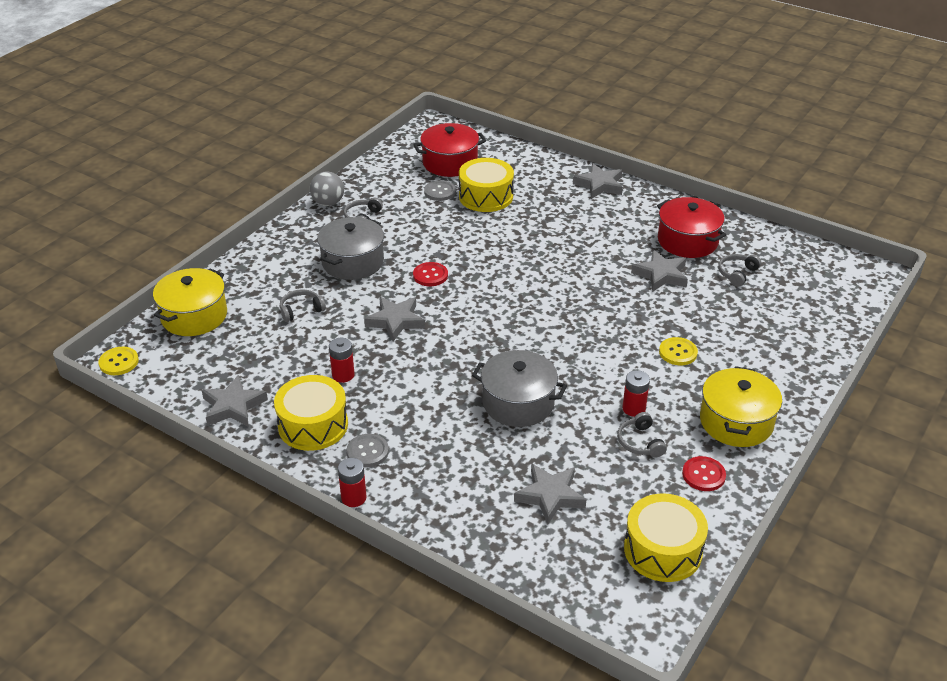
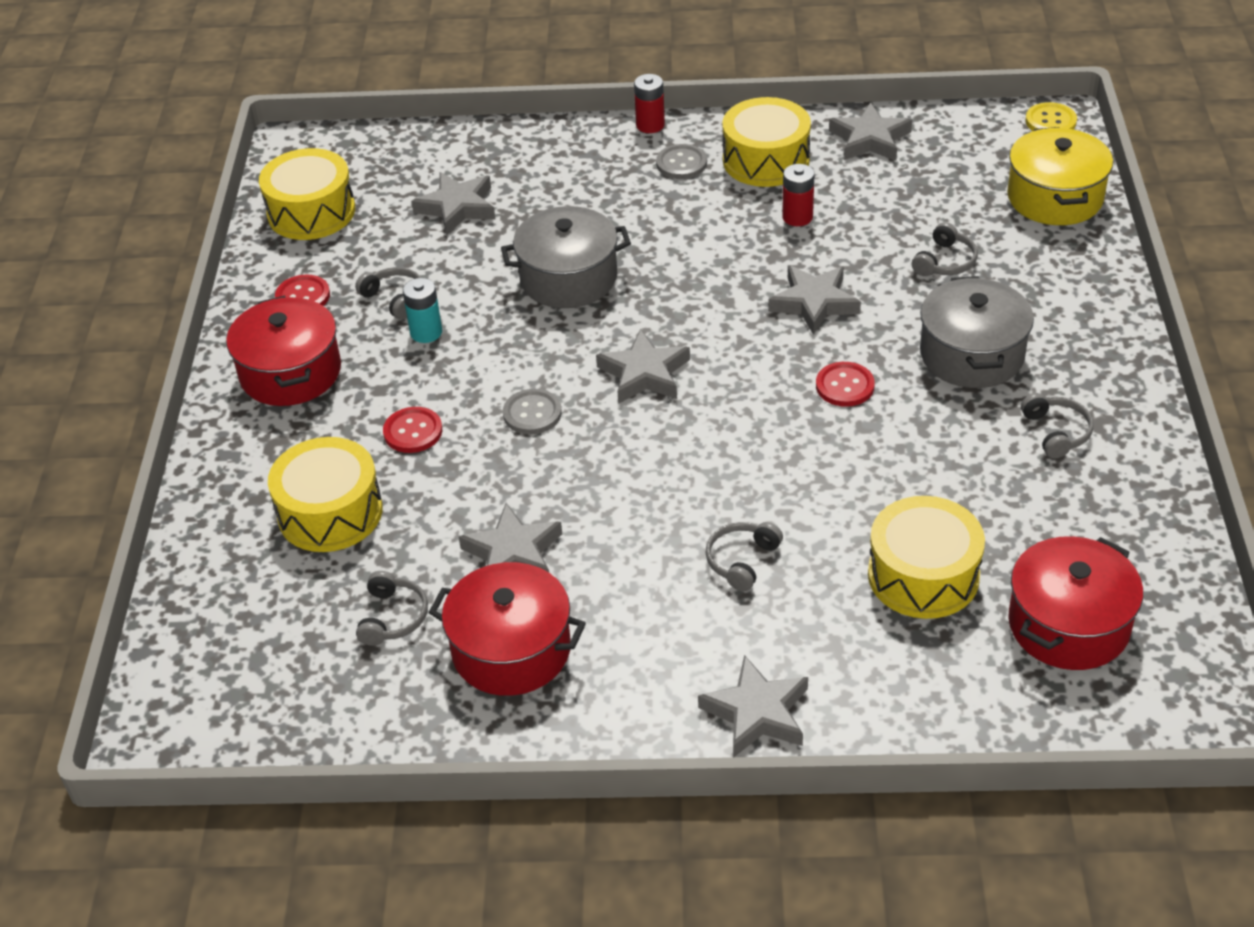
camera: 150 degrees right, 5 degrees up
(328, 203) = (1141, 432): grey ball -> none
(440, 192) = (1006, 545): grey button -> grey button (532, 413)
(525, 326) = (644, 373): none -> grey star
(556, 230) = (742, 560): none -> grey headphones
(634, 408) = (426, 332): red battery -> turquoise battery
(678, 352) = (413, 432): yellow button -> red button
(736, 422) = (290, 372): yellow pot -> red pot
(747, 331) = (330, 512): none -> yellow drum

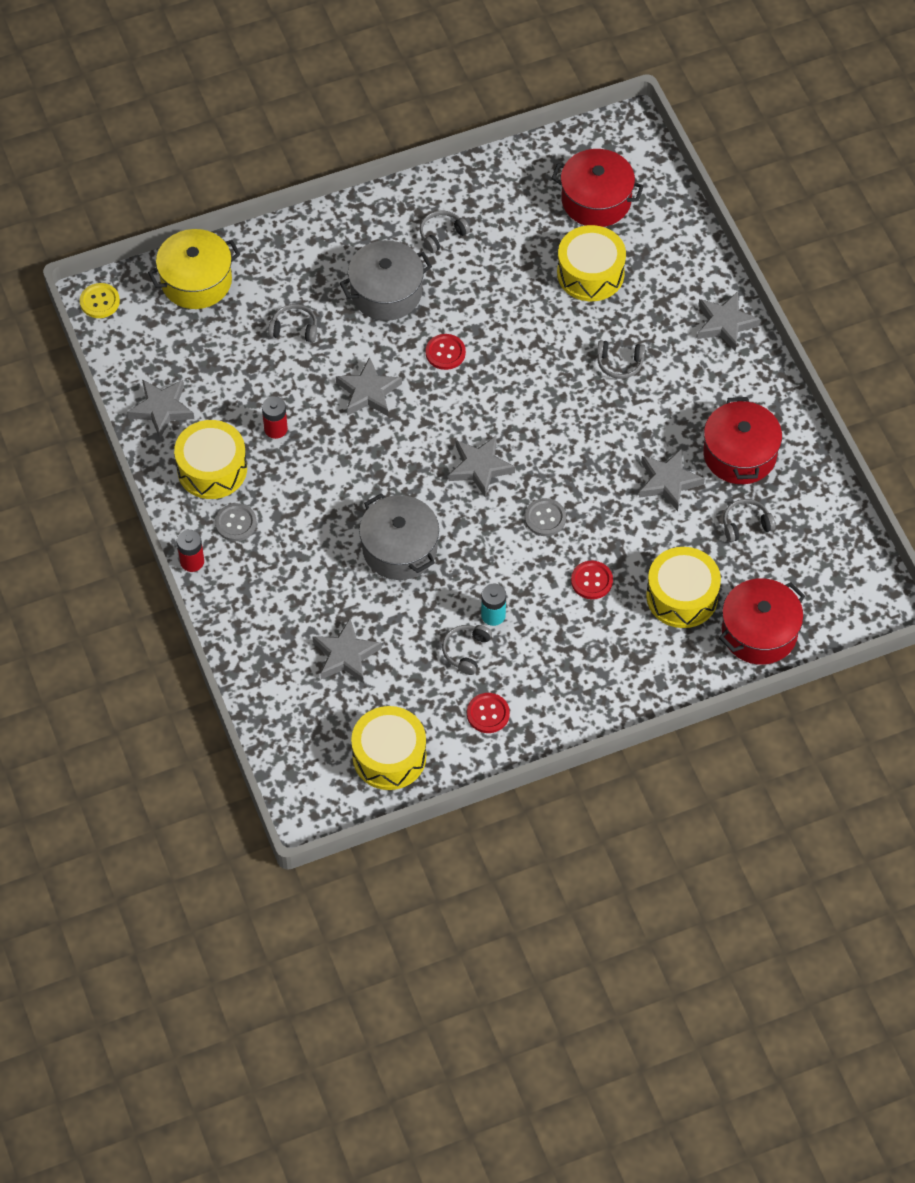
camera: 115 degrees left, 15 degrees up
(290, 372) = (568, 682): red pot -> red pot (759, 632)

